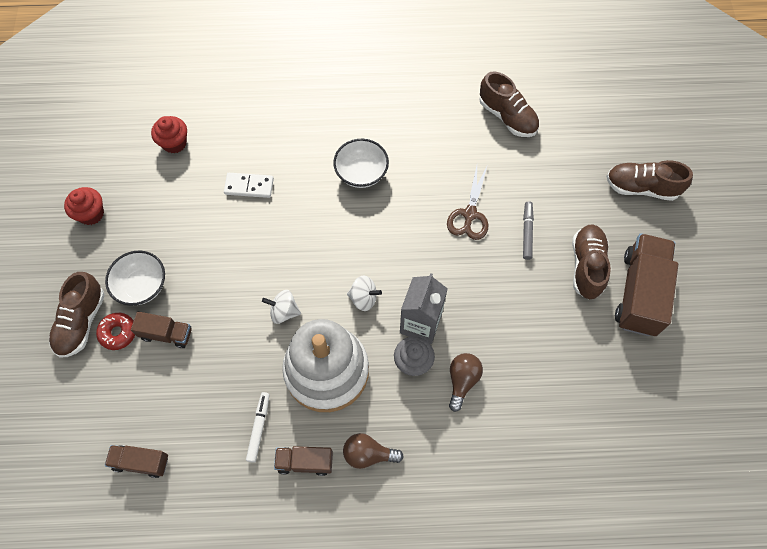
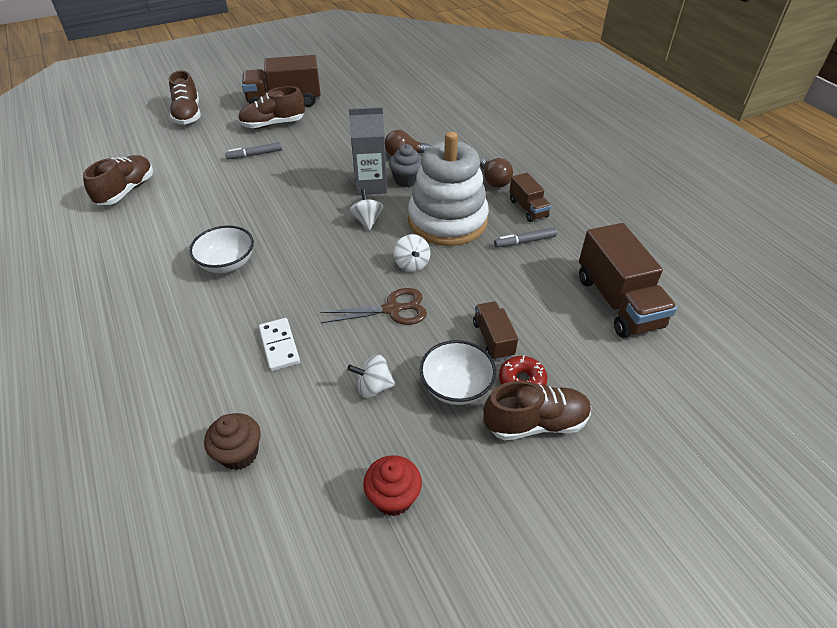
camera: 115 degrees left, 20 degrees down
(141, 462) = (618, 302): brown truck -> brown truck, size x1.87
(174, 143) = (239, 453): red cupcake -> brown cupcake
(176, 233) = (373, 387): none -> white spinning top
(259, 428) = (525, 241): white marker -> grey marker
(470, 214) = (249, 186): brown scissors -> brown scissors (392, 309)

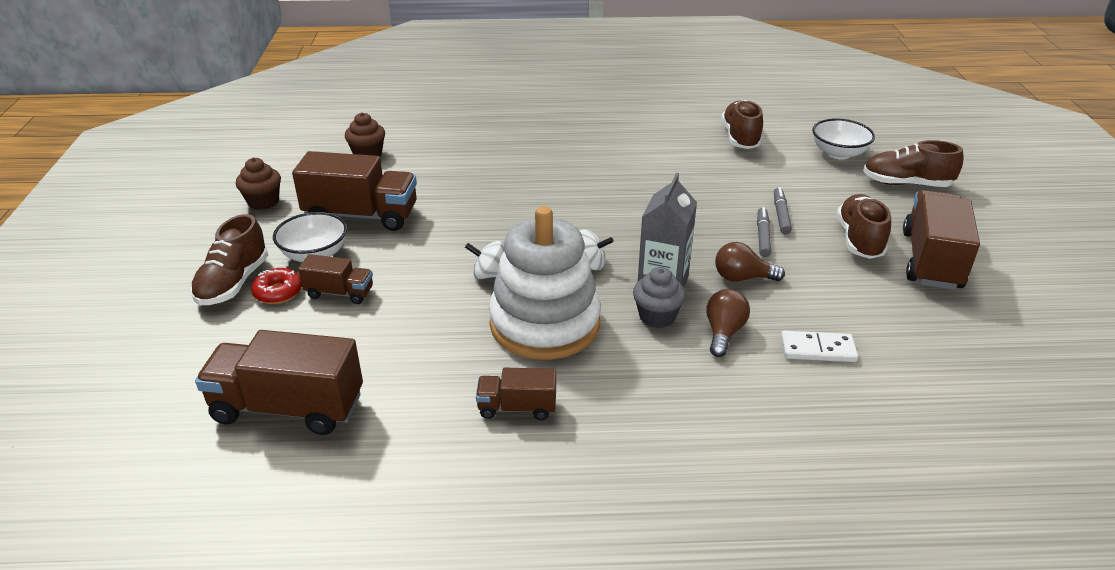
camera: 115 degrees right, 10 degrees down
(126, 191) = (740, 138): brown shoe -> brown shoe turned 135 degrees counterclockwise
(227, 263) = (580, 174): white bowl -> white bowl (838, 153)
(279, 346) = (450, 183): white domino -> white domino (817, 349)
(373, 387) = (361, 215): white spinning top -> brown truck
(392, 309) = (436, 246): brown scissors -> none
(393, 497) = (263, 202): red cupcake -> brown cupcake
(494, 181) = (605, 400): brown light bulb -> brown light bulb (742, 278)
(525, 241) = (454, 375): grey marker -> grey marker (762, 236)

